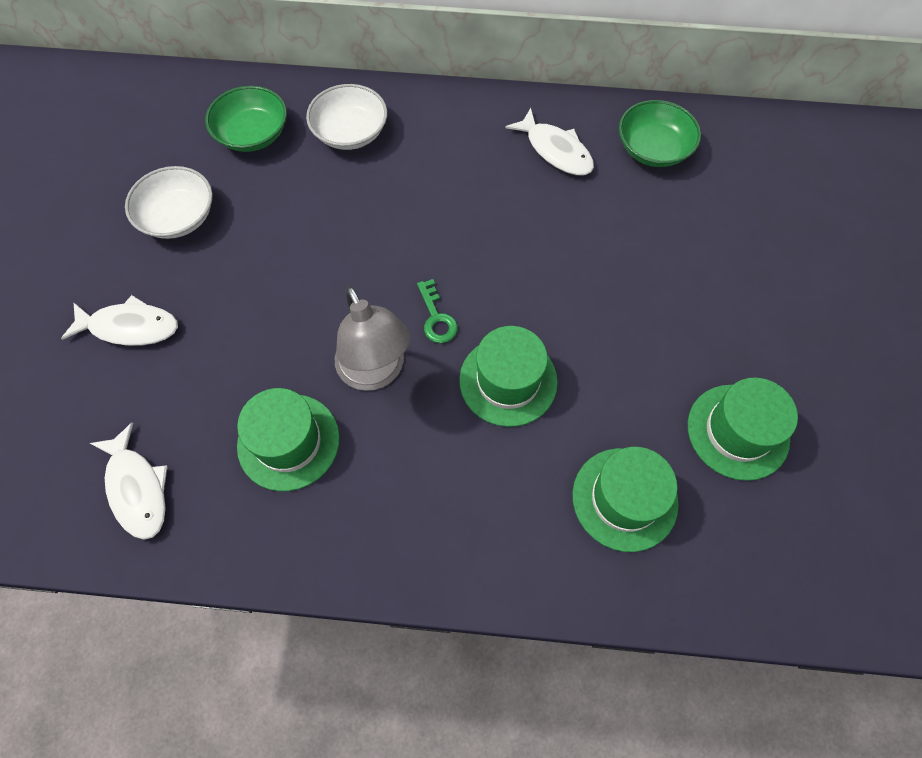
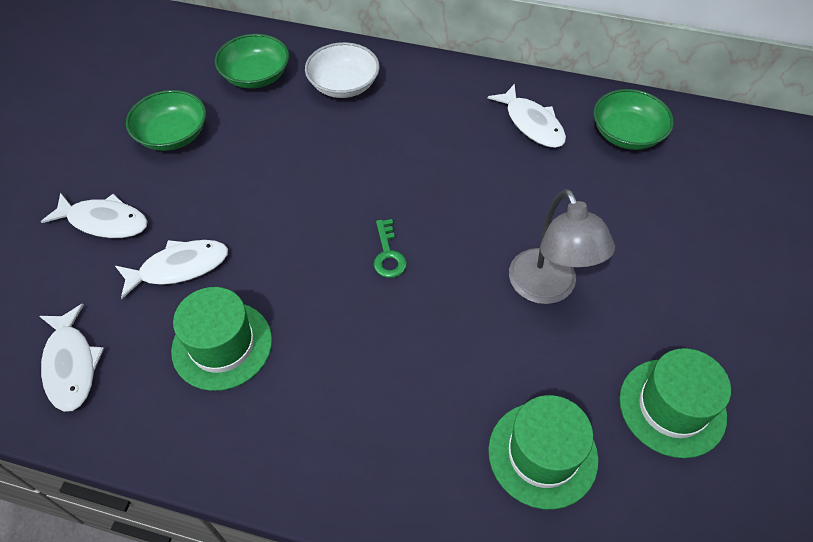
camera: 10 degrees right, 10 degrees down
(178, 217) = (172, 135): white bowl -> green bowl
(223, 366) = (179, 268): none -> white fish
(375, 372) = (319, 295): grey lamp -> grey lamp (548, 288)
(508, 381) = (446, 322): green hat -> none

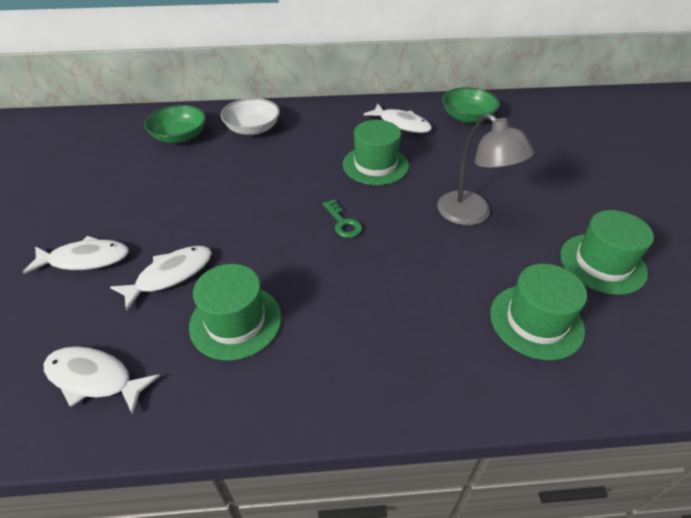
camera: 20 degrees left, 10 degrees down
(71, 365) = (94, 379): white fish -> white fish turned 150 degrees clockwise
(172, 135) = (125, 186): green bowl -> none
(466, 180) = (375, 165): none -> green hat

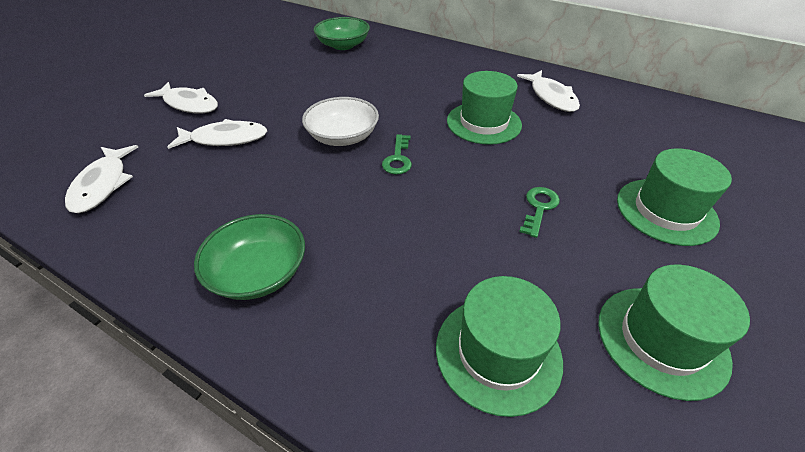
camera: 35 degrees right, 0 degrees up
(94, 379) = (103, 185): white fish -> white fish turned 150 degrees counterclockwise
(235, 321) = (227, 194): green hat -> green hat (666, 211)
(252, 129) = (405, 57): white bowl -> white bowl (343, 136)
(467, 117) = (637, 114): green bowl -> green bowl (258, 272)
(472, 215) = (539, 208): grey lamp -> green key

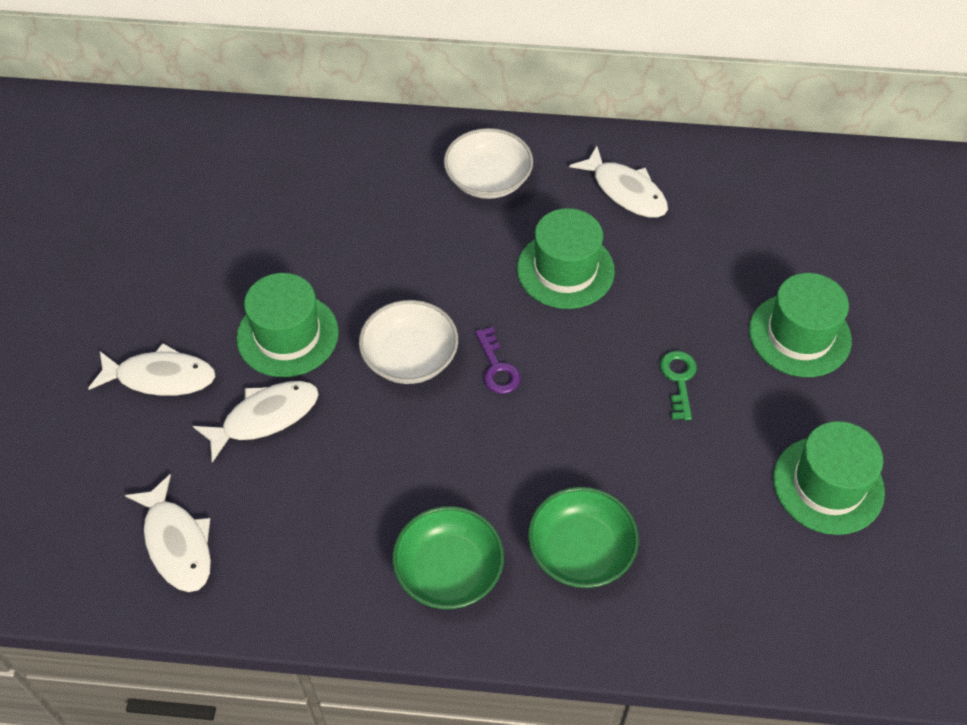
camera: 25 degrees left, 10 degrees up
(343, 45) = (287, 173): green bowl -> green bowl (581, 550)
(398, 158) = (497, 367): green key -> purple key
(459, 72) = (488, 179): none -> white bowl
(498, 352) = (705, 553): green hat -> green hat (287, 335)

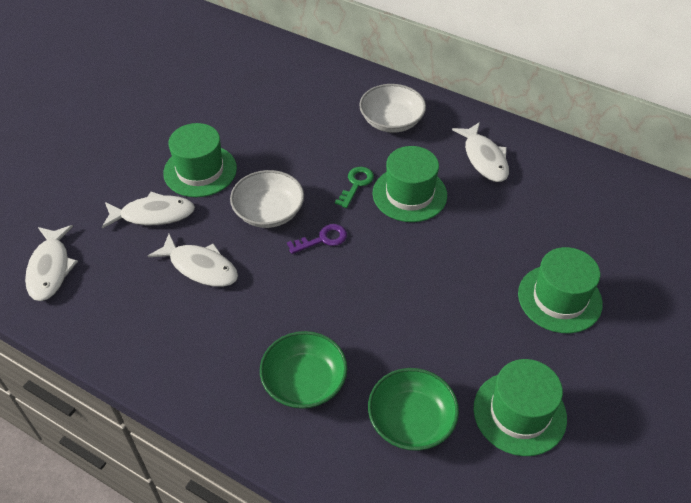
camera: 25 degrees right, 5 degrees down
(160, 377) = (107, 168): white fish -> white fish (200, 267)
(449, 570) = (206, 356): green bowl -> green bowl (411, 420)
(497, 367) = (322, 239): purple key -> purple key turned 120 degrees counterclockwise
(679, 380) = (447, 295): green key -> green key (356, 184)

